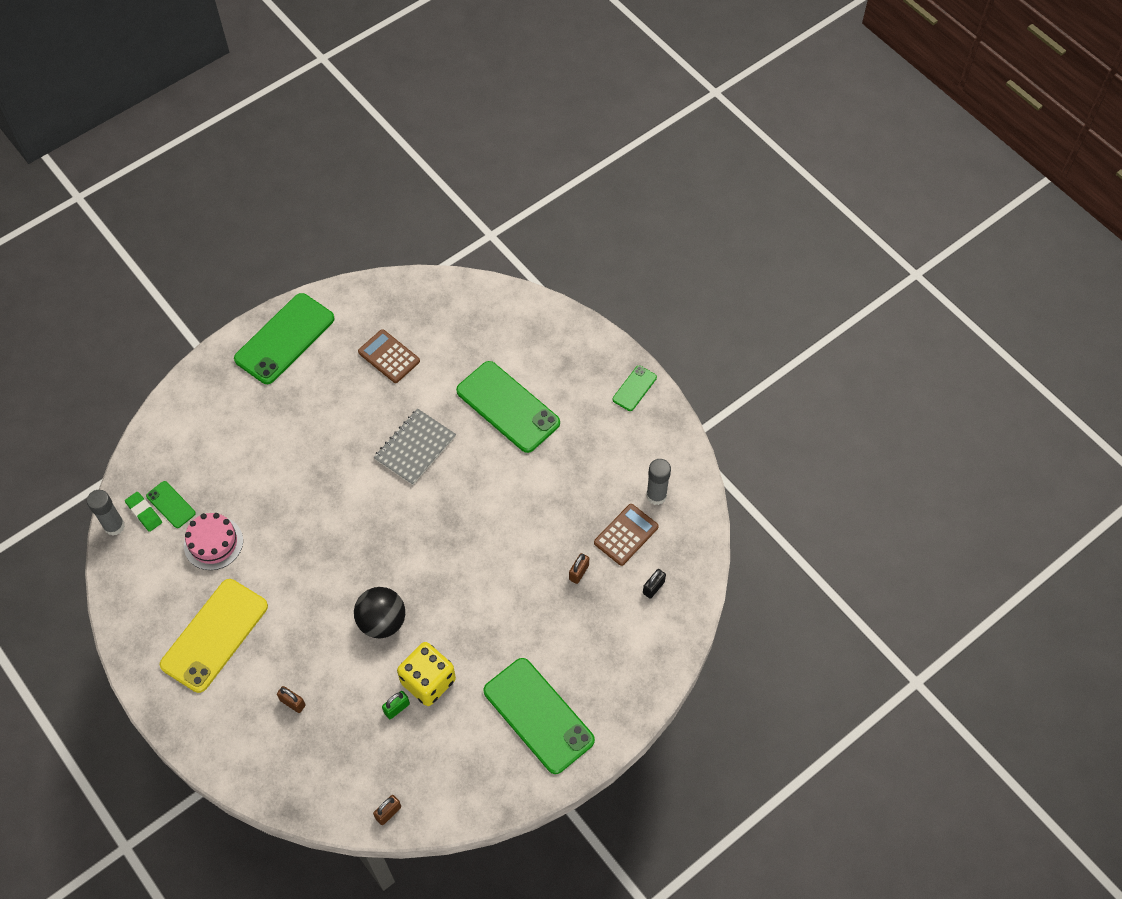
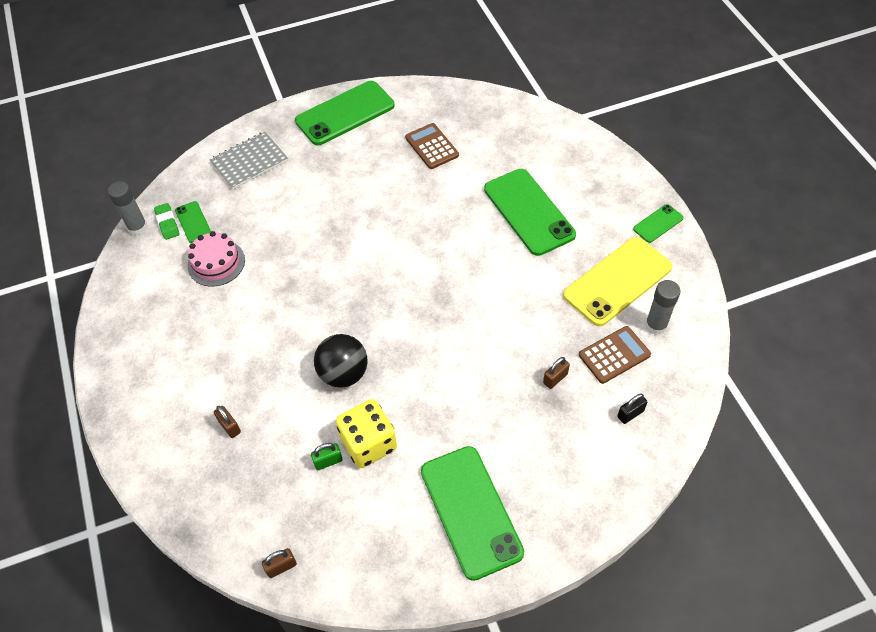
camera: 20 degrees right, 5 degrees down
(214, 635) = (183, 344): yellow phone -> yellow phone (617, 281)
(415, 448) = (429, 226): grey notebook -> grey notebook (249, 162)

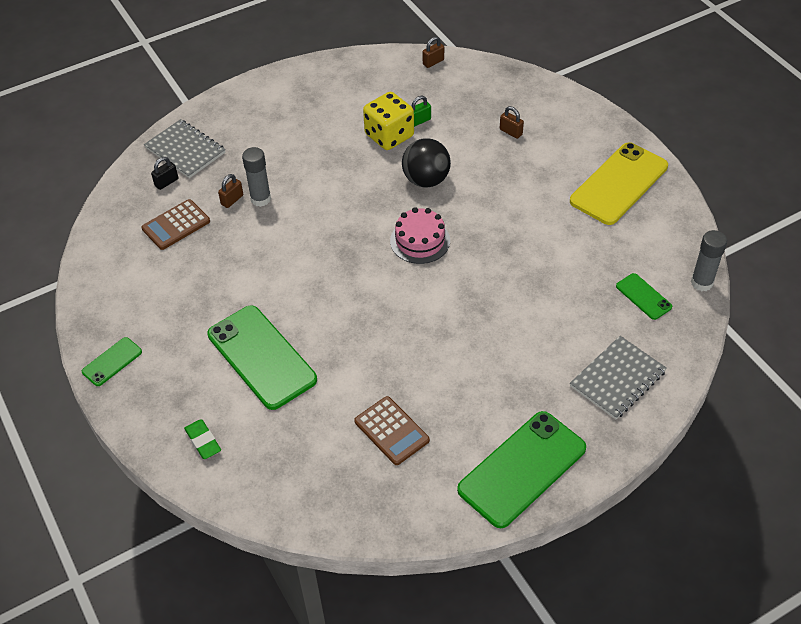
camera: 170 degrees right, 5 degrees down
(167, 223) = (671, 291): green eraser -> green eraser (203, 441)
(216, 263) = (593, 257): pink cake -> pink cake (420, 240)
(471, 511) = (298, 107): green phone -> none
(612, 459) = (185, 150): none -> grey notebook
(617, 281) = (165, 292): yellow phone -> yellow phone (619, 184)
(655, 325) = (132, 255): grey glue stick -> grey glue stick (260, 199)

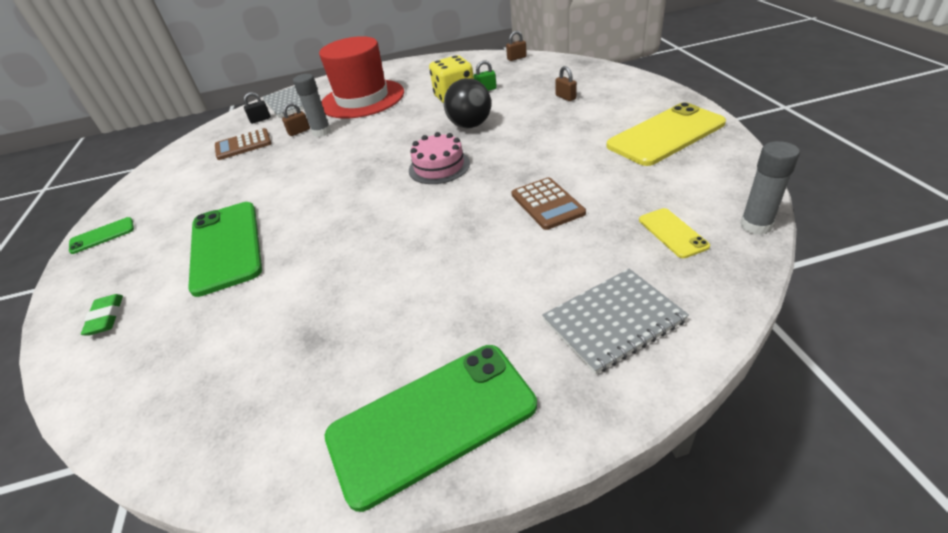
camera: 20 degrees right, 10 degrees down
(277, 141) = (362, 99): none -> red hat
(391, 431) = (298, 339): brown calculator -> brown calculator (547, 204)
(643, 296) = (672, 233): green phone -> yellow phone

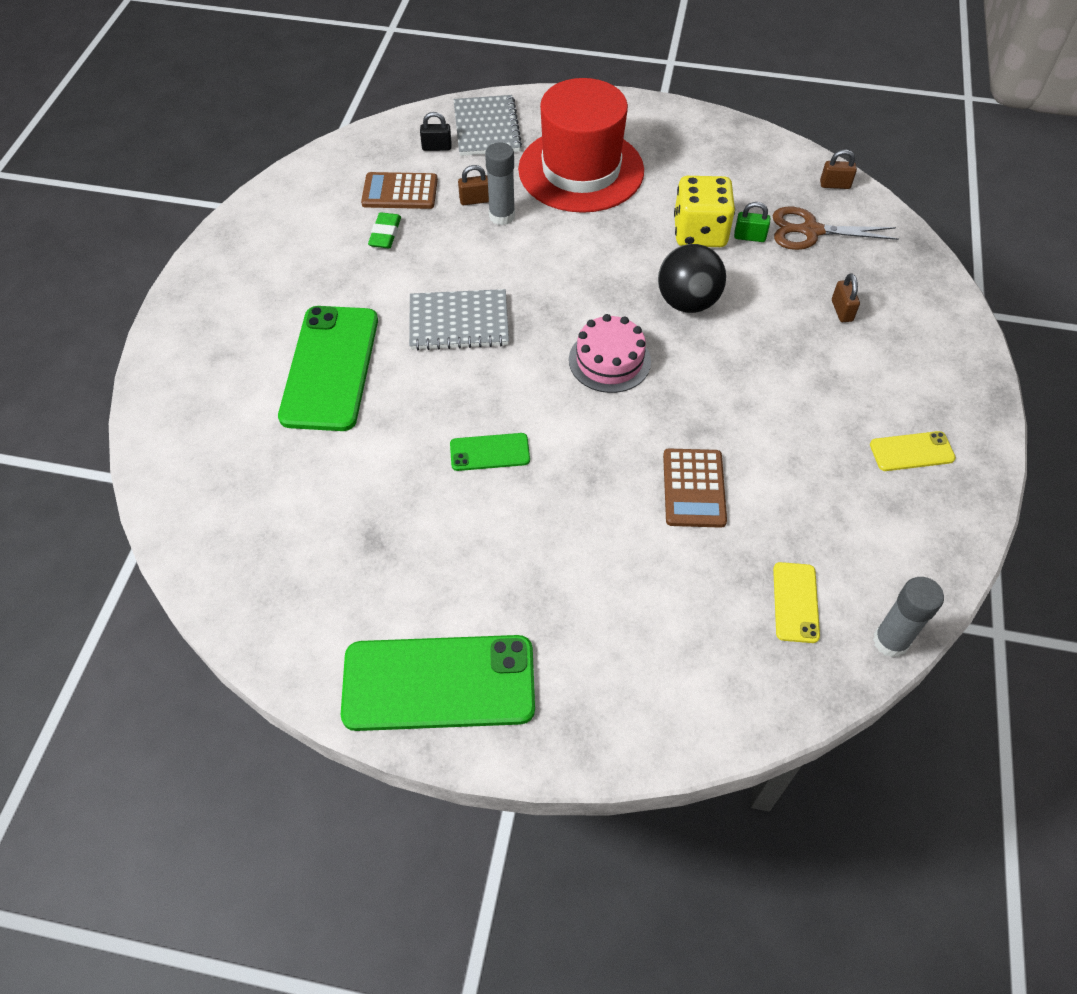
camera: 20 degrees right, 15 degrees up
(102, 235) = (208, 279): green phone -> green phone (489, 452)
(106, 317) = (193, 408): green eraser -> green eraser (385, 234)
(519, 76) = (811, 231): none -> brown scissors
(613, 321) = (656, 672): grey notebook -> grey notebook (459, 322)
(666, 135) = (911, 451): yellow phone -> yellow phone, size x0.48

